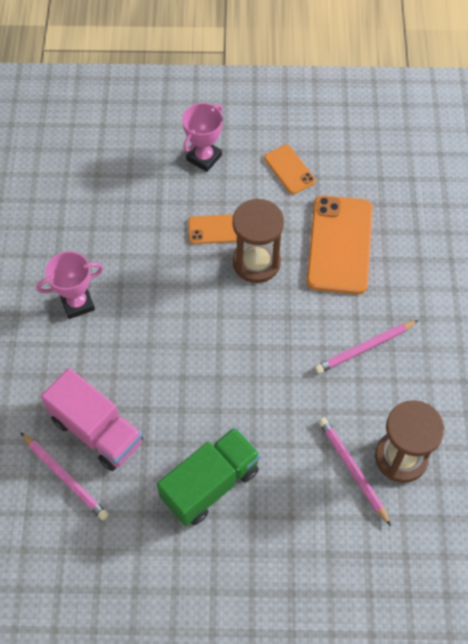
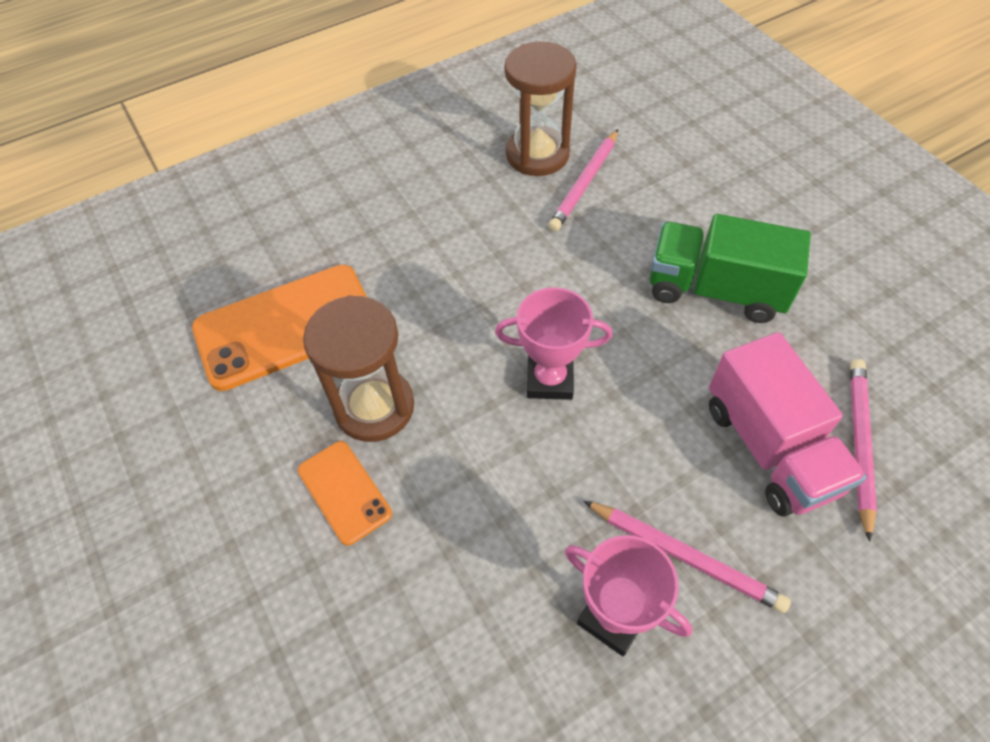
camera: 120 degrees left, 5 degrees down
(97, 431) = (770, 447): pink truck -> pink truck turned 150 degrees clockwise
(204, 157) = (200, 601): pink trophy -> pink trophy (550, 379)
(289, 169) = (172, 454): orange phone -> none
(364, 348) = (428, 235): pink pencil -> pink pencil (685, 556)

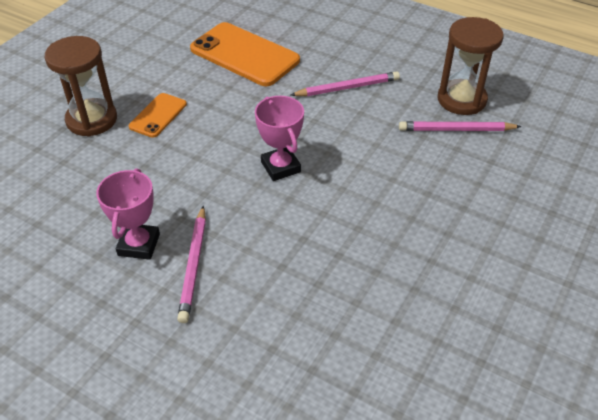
camera: 60 degrees right, 10 degrees down
(374, 407) = (215, 105): brown hourglass -> brown hourglass (92, 120)
(715, 290) = (414, 223): green truck -> none
(770, 447) = (298, 287): pink truck -> none
(859, 444) = (334, 337): pink pencil -> pink pencil (347, 87)

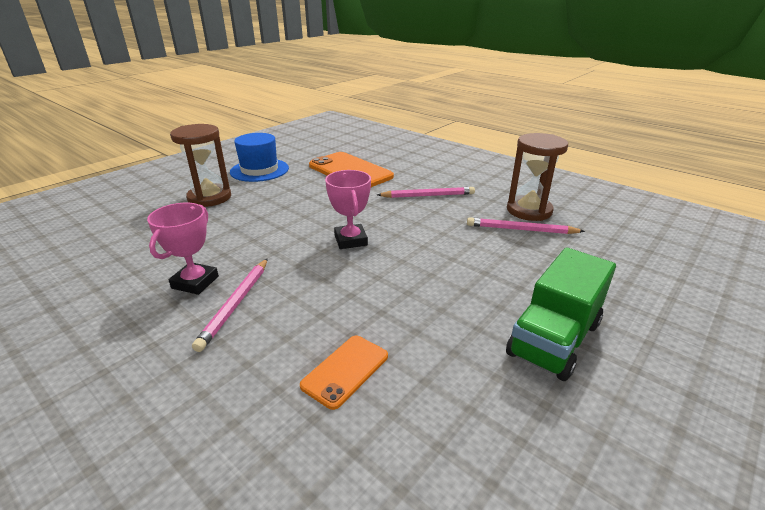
camera: 10 degrees right, 15 degrees down
(131, 64) = (259, 170): none -> blue hat
(158, 115) = (263, 199): orange phone -> orange phone (345, 370)
(499, 263) = (554, 339): none -> green truck

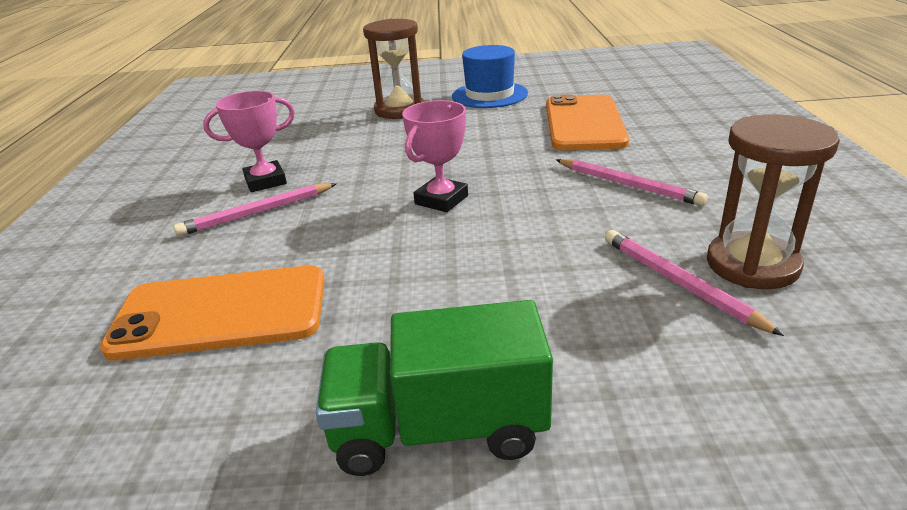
camera: 50 degrees right, 0 degrees up
(345, 370) = (221, 313): orange phone -> orange phone, size x1.90

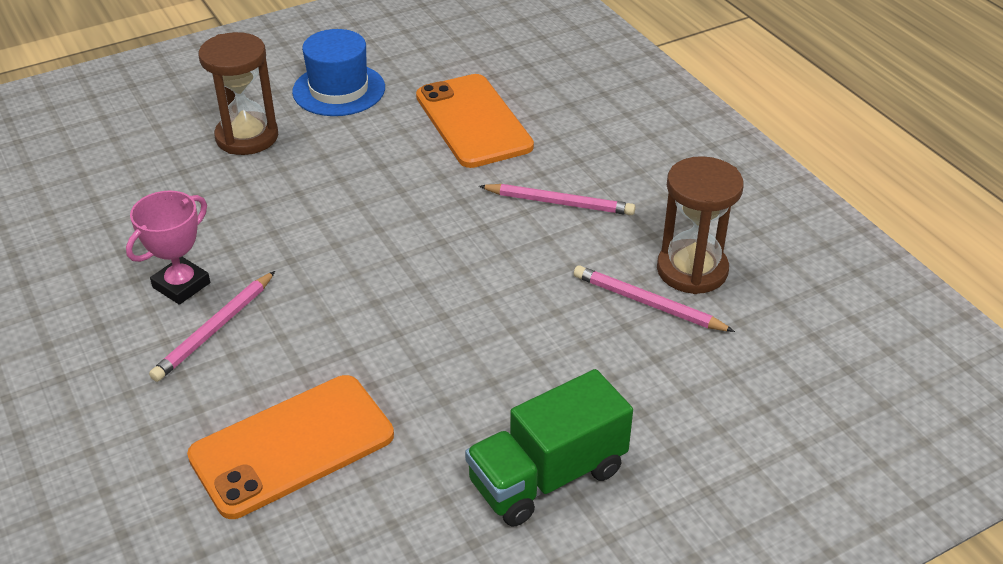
camera: 30 degrees left, 10 degrees up
(441, 200) = (397, 264): pink trophy -> none

